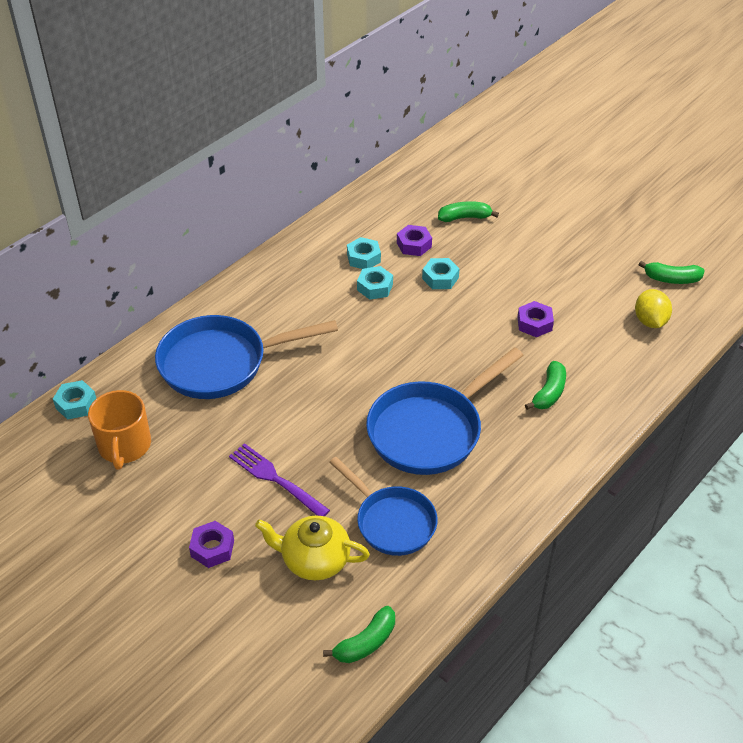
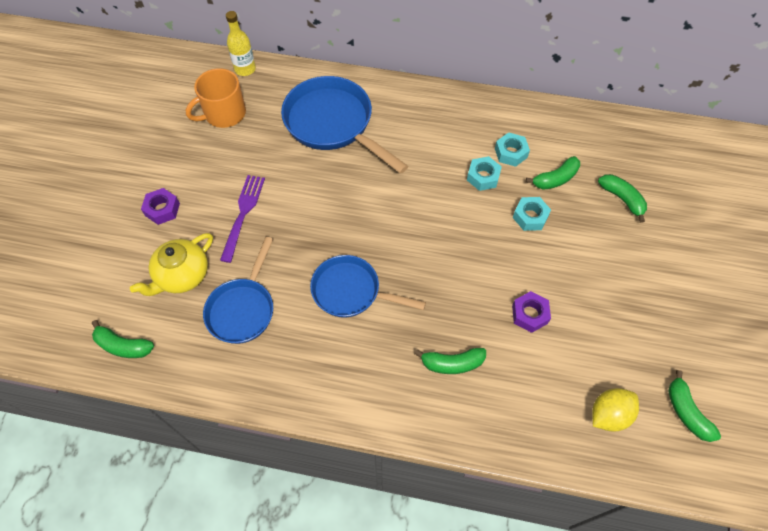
camera: 60 degrees right, 15 degrees up
(76, 404) = (245, 69): turquoise nut -> yellow bottle
(314, 560) = (182, 275): yellow teapot -> yellow teapot turned 120 degrees counterclockwise
(414, 245) = (555, 179): purple nut -> green banana
(430, 430) = (351, 291): blue pan -> blue pan, size x0.66

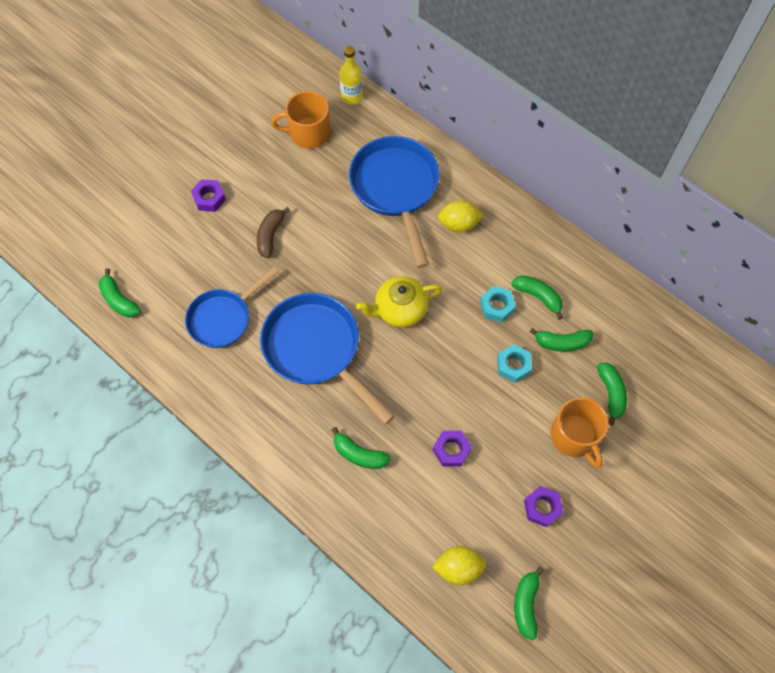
camera: 30 degrees right, 5 degrees up
(182, 275) = (193, 265): yellow teapot -> yellow teapot (399, 309)
(243, 214) = (270, 235): purple fork -> brown banana
(351, 291) = (316, 349): blue pan -> blue pan, size x1.53
(406, 127) = (459, 224): none -> yellow lemon
(511, 153) = (538, 297): turquoise nut -> green banana
(619, 248) = (574, 436): none -> orange mug
(638, 321) = (542, 508): none -> purple nut

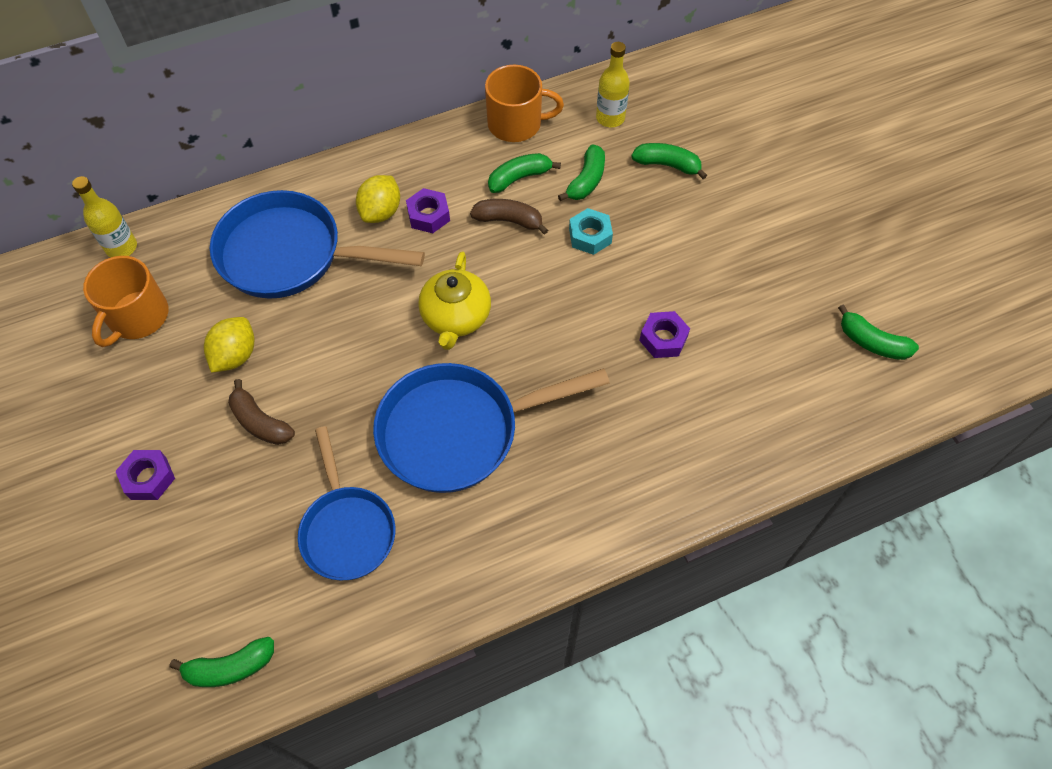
camera: 65 degrees left, 5 degrees down
(359, 454) = (623, 438): green banana -> none
(458, 568) = (807, 391): yellow lemon -> yellow lemon (235, 355)
(497, 306) = (509, 220): turquoise nut -> brown banana
(542, 508) = (769, 281): purple nut -> purple nut (428, 215)
(574, 436) = (700, 217): orange mug -> orange mug (516, 124)
(632, 334) = (610, 118): none -> yellow bottle

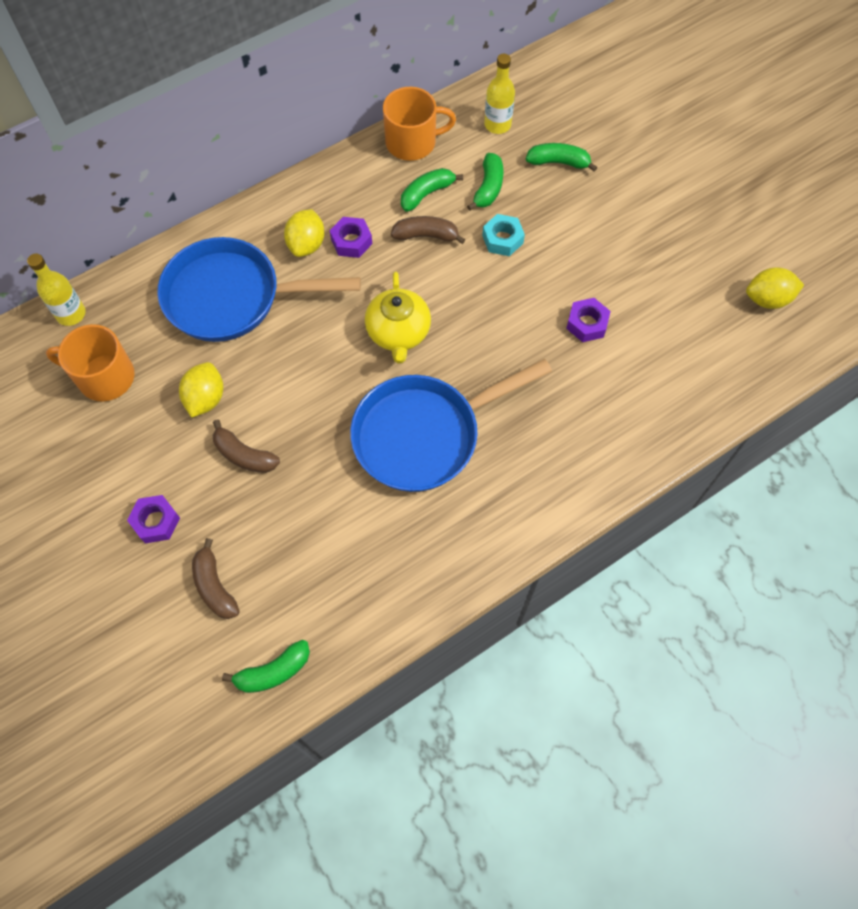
camera: 10 degrees left, 5 degrees up
(137, 317) = (104, 377): orange mug -> orange mug turned 90 degrees clockwise
(192, 559) = (214, 586): none -> brown banana
(347, 530) = (346, 537): blue pan -> none
(872, 342) = (767, 299): green banana -> yellow lemon

